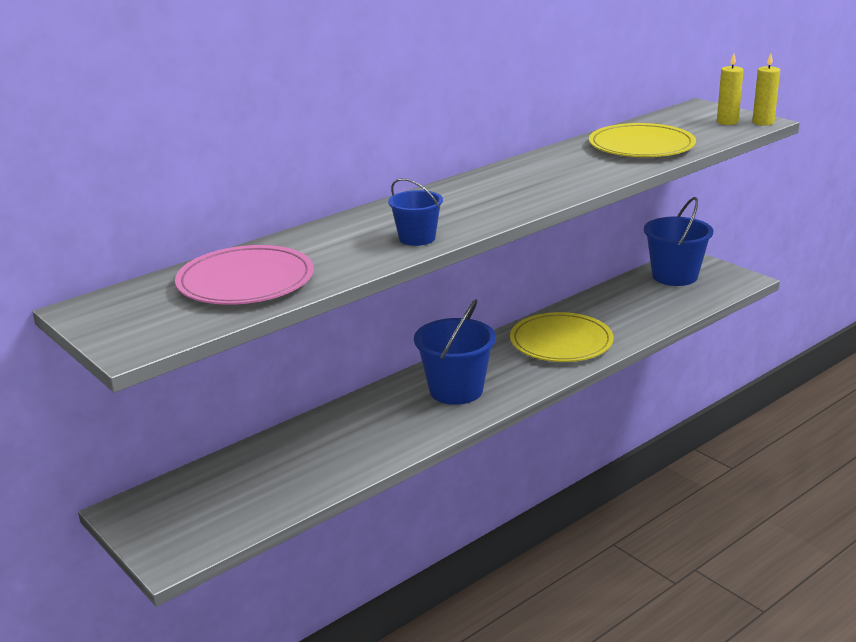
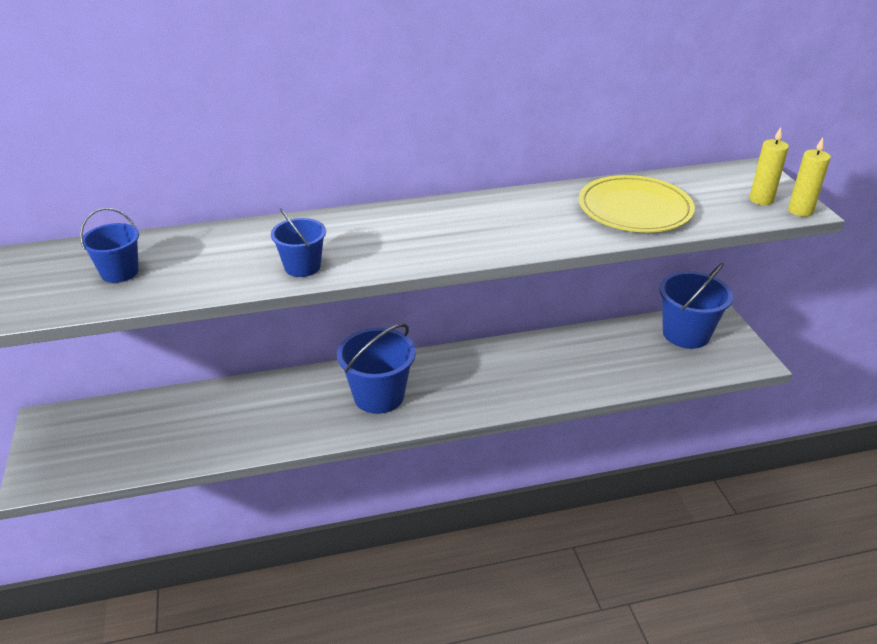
camera: 25 degrees right, 10 degrees up
(245, 281) = (119, 272): pink plate -> blue bucket
(561, 342) = (513, 375): yellow plate -> none

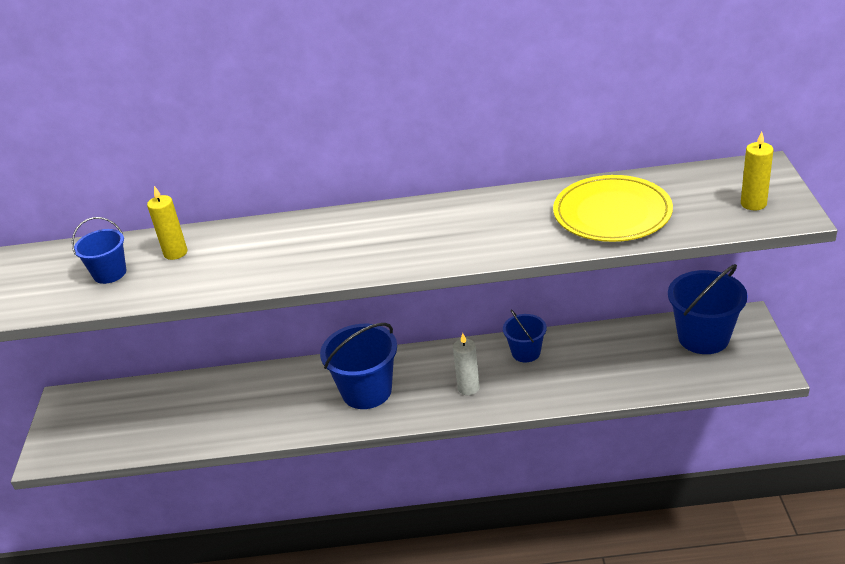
camera: 15 degrees right, 0 degrees up
(302, 267) = (268, 271): blue bucket -> blue bucket (526, 352)
(480, 388) = (468, 388): none -> white candle
(800, 211) = (791, 217): yellow candle -> yellow candle (175, 253)

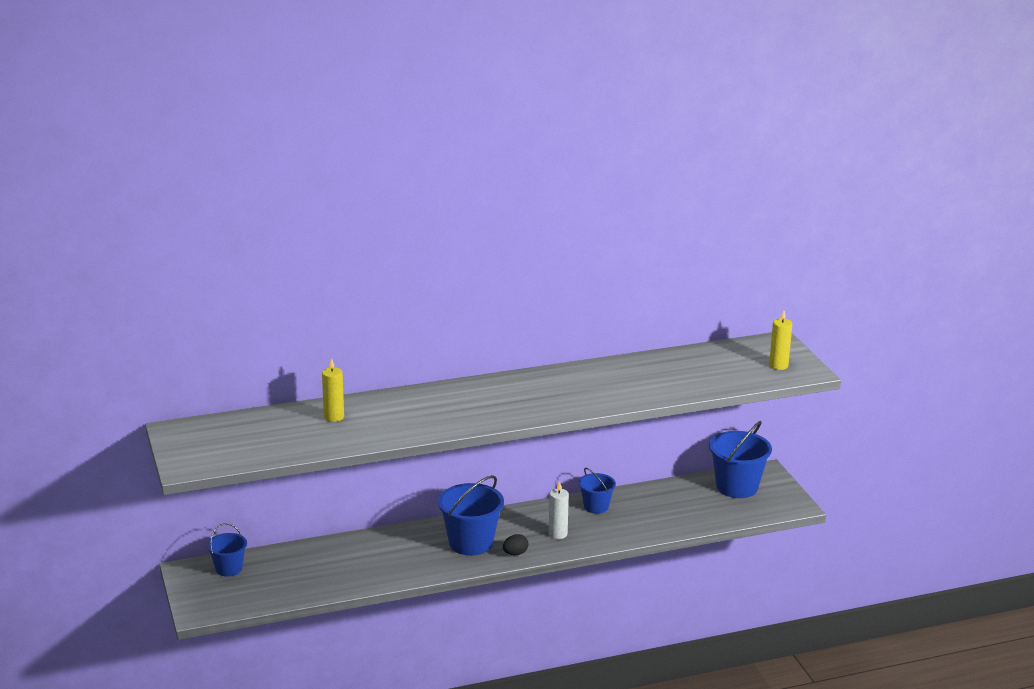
camera: 20 degrees left, 10 degrees down
(110, 273) = (286, 433): blue bucket -> blue bucket (229, 568)
(410, 411) = (515, 553): none -> black egg
(612, 213) = (677, 375): yellow plate -> none

